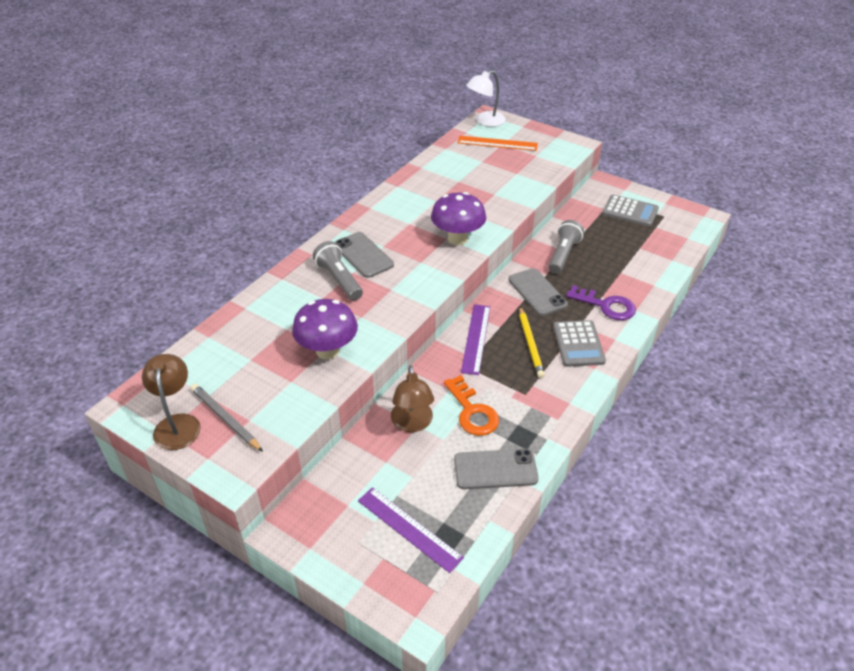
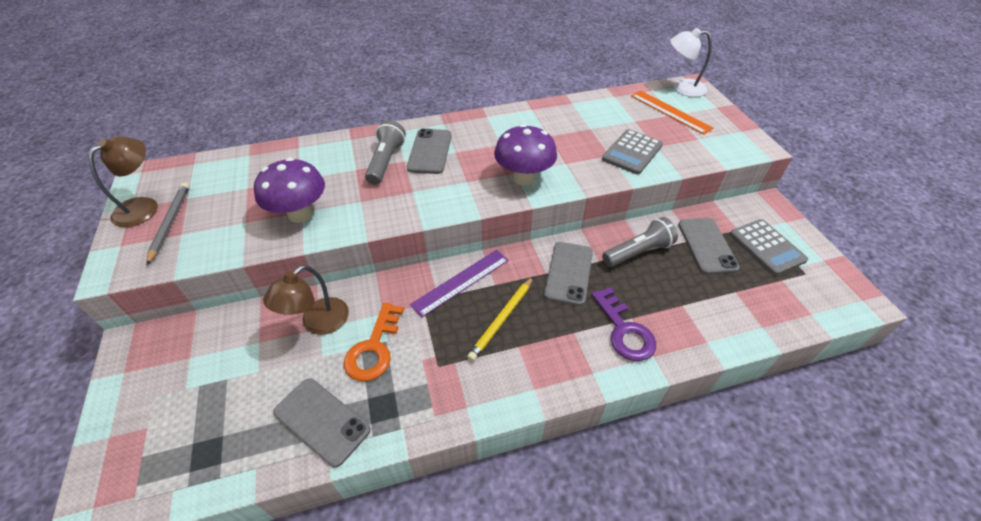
camera: 40 degrees right, 5 degrees up
(409, 528) = (195, 417): purple ruler -> none
(578, 344) = (548, 351): grey calculator -> grey calculator (632, 152)
(597, 229) = (707, 245): none -> grey phone

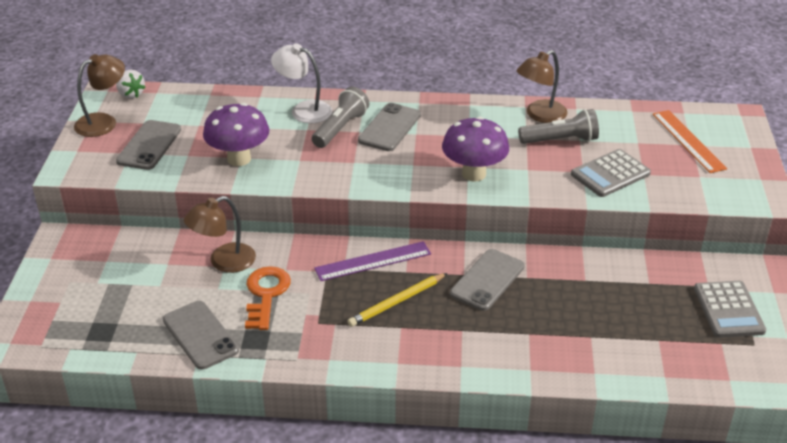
camera: 20 degrees right, 10 degrees down
(166, 171) = (130, 94): none -> white strawberry
(170, 223) = (123, 141): grey pencil -> none
(374, 348) = (266, 294): orange key -> orange key turned 150 degrees clockwise
(548, 114) = (540, 115): none -> brown lamp
(624, 330) = (514, 342): purple key -> none
(638, 252) = (575, 279): grey flashlight -> grey flashlight (560, 140)
(682, 88) = (724, 117): white lamp -> white lamp (304, 110)
(707, 245) = (658, 292): grey phone -> grey phone (149, 145)

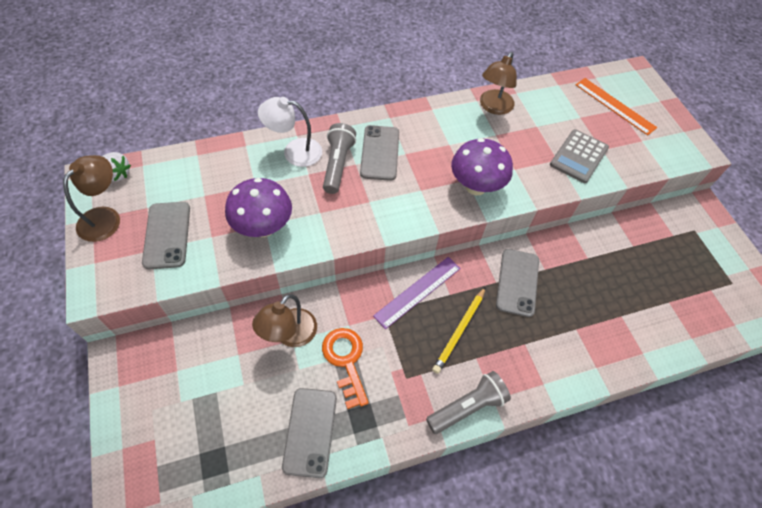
camera: 25 degrees left, 20 degrees up
(200, 335) = (310, 431): grey phone -> grey phone turned 60 degrees clockwise
(560, 140) = (523, 130): grey flashlight -> grey flashlight (467, 407)
(728, 310) = (699, 255): grey calculator -> none

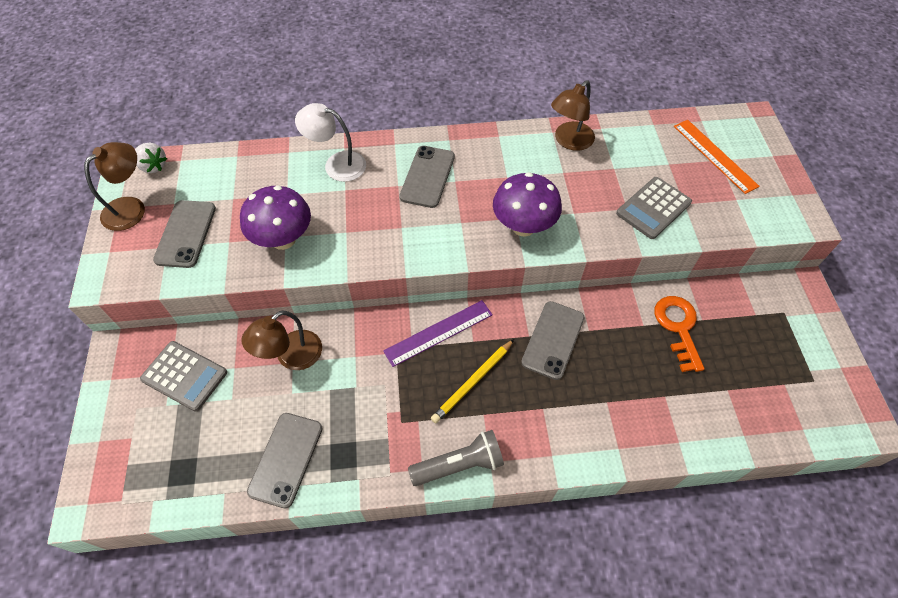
camera: 15 degrees right, 0 degrees up
(192, 370) = (184, 376): none -> grey calculator
(337, 165) = (378, 184): grey flashlight -> none
(346, 361) = (342, 393): orange key -> orange key (678, 327)

